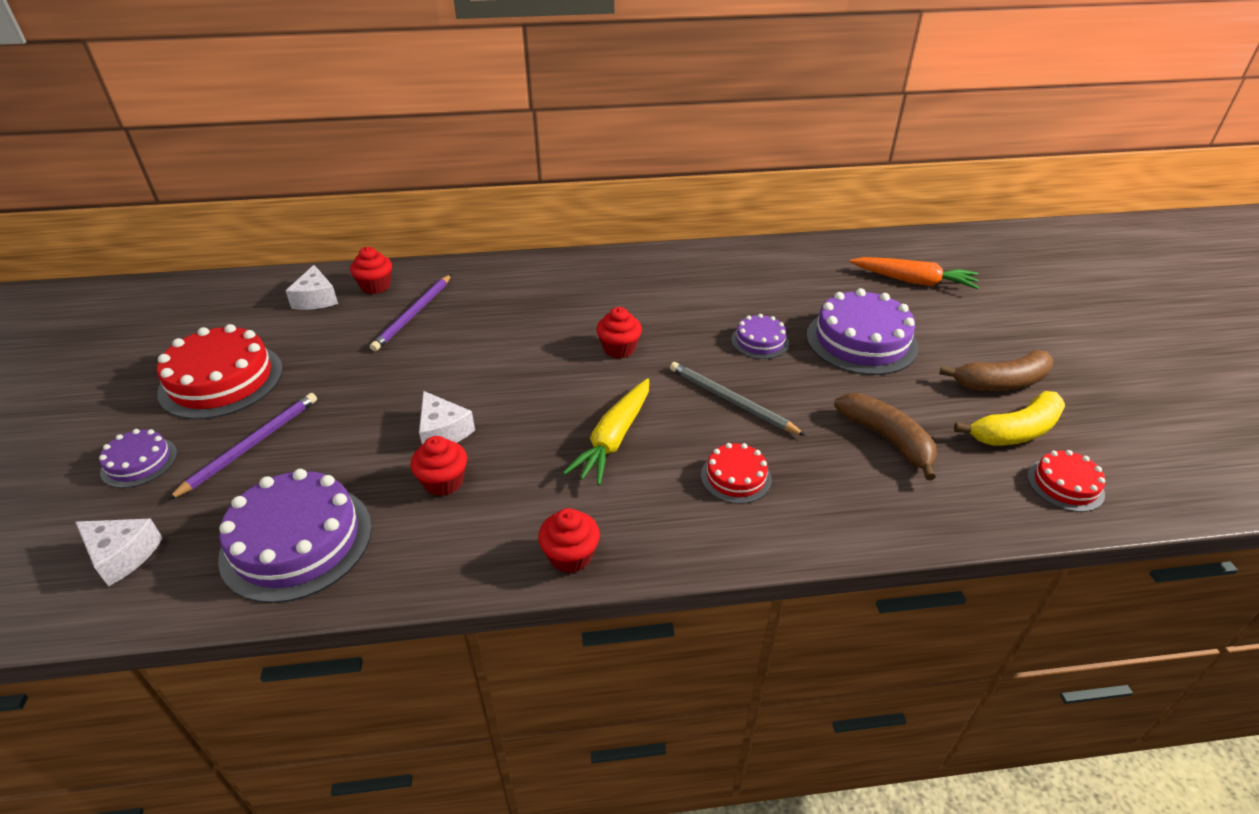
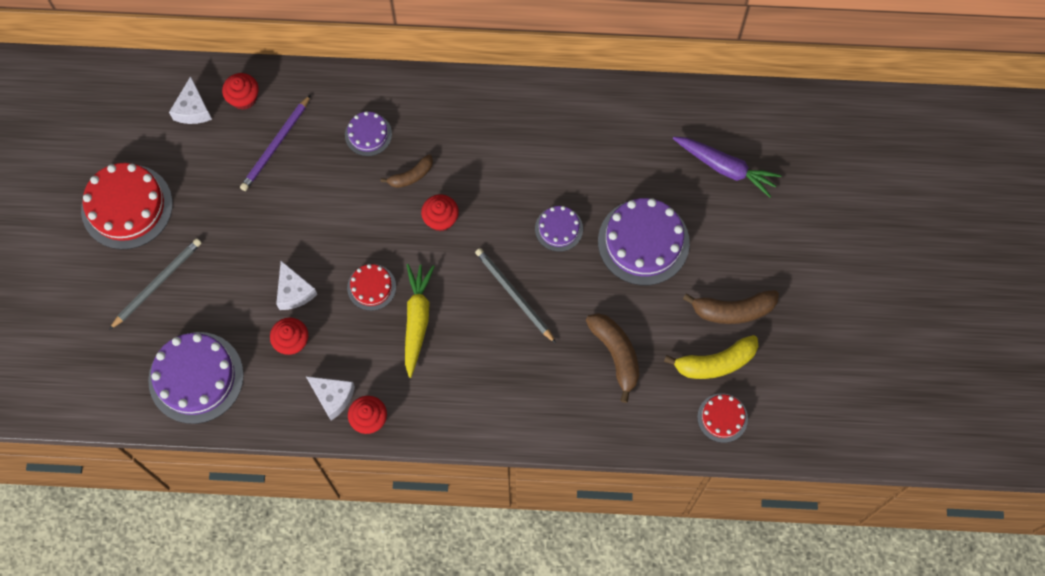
camera: 10 degrees right, 30 degrees up
(122, 555) = (88, 370): white cheese -> white cheese (333, 397)
(139, 462) = (82, 287): purple cake -> purple cake (368, 134)
(251, 445) = (157, 283): purple pencil -> grey pencil
(575, 320) = (411, 176): none -> brown banana
(614, 439) = (417, 320): yellow carrot -> yellow carrot turned 150 degrees clockwise
(736, 477) = (494, 371): red cake -> red cake (371, 287)
(913, 281) = (725, 168): orange carrot -> purple carrot

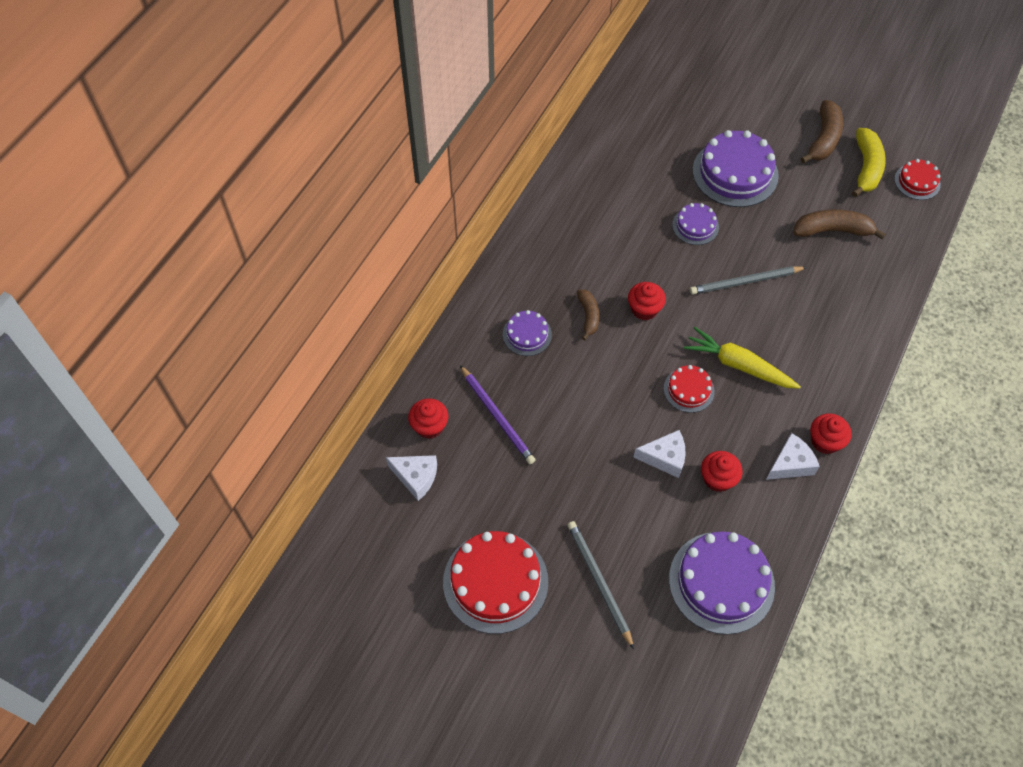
camera: 65 degrees left, 10 degrees down
(725, 168) = (692, 95): purple carrot -> none

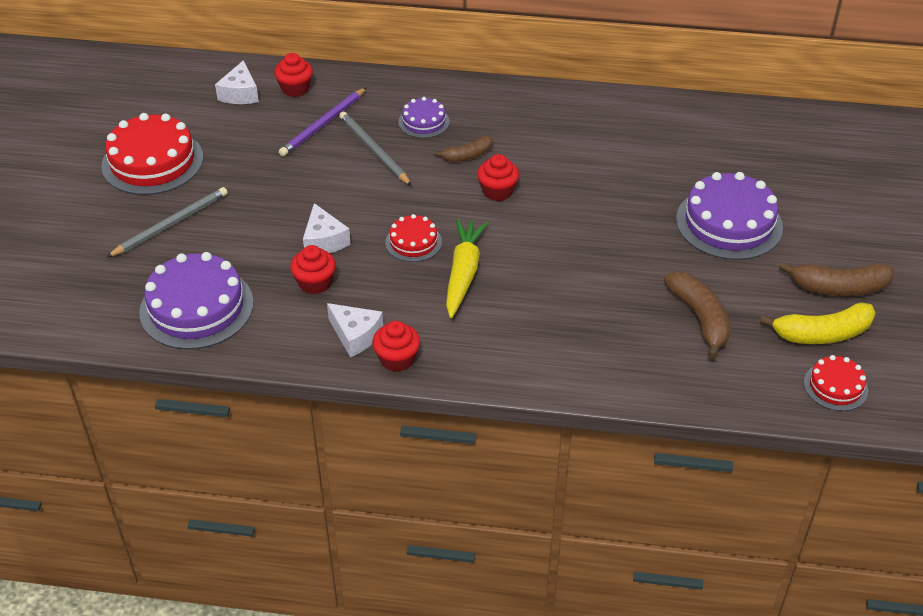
camera: 70 degrees right, 15 degrees down
(695, 226) = (631, 206): purple cake -> none
(745, 282) = (578, 258): grey pencil -> grey pencil (374, 150)

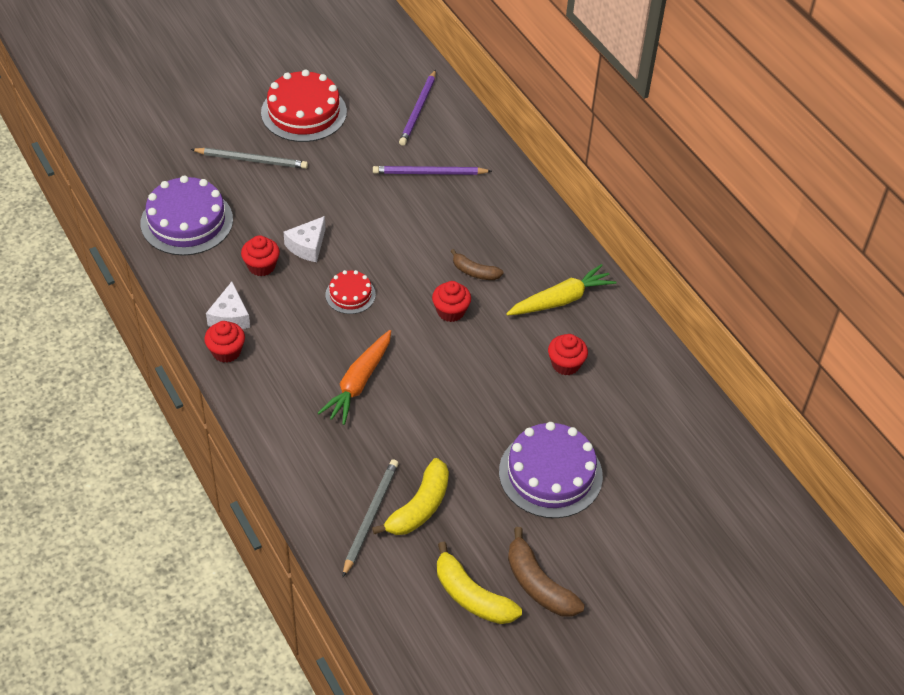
camera: 50 degrees right, 5 degrees up
(240, 94) = (418, 110): white cheese -> purple pencil
(295, 89) = (454, 135): red cupcake -> red cupcake (565, 364)
(374, 150) = (428, 217): grey pencil -> grey pencil (370, 517)
(424, 122) = (489, 225): purple cake -> none
(463, 273) = (343, 340): yellow carrot -> yellow carrot (560, 300)
(523, 287) = (359, 383): none -> orange carrot
(700, 319) = (419, 507): brown banana -> yellow banana
(835, 386) = (418, 631): red cake -> none

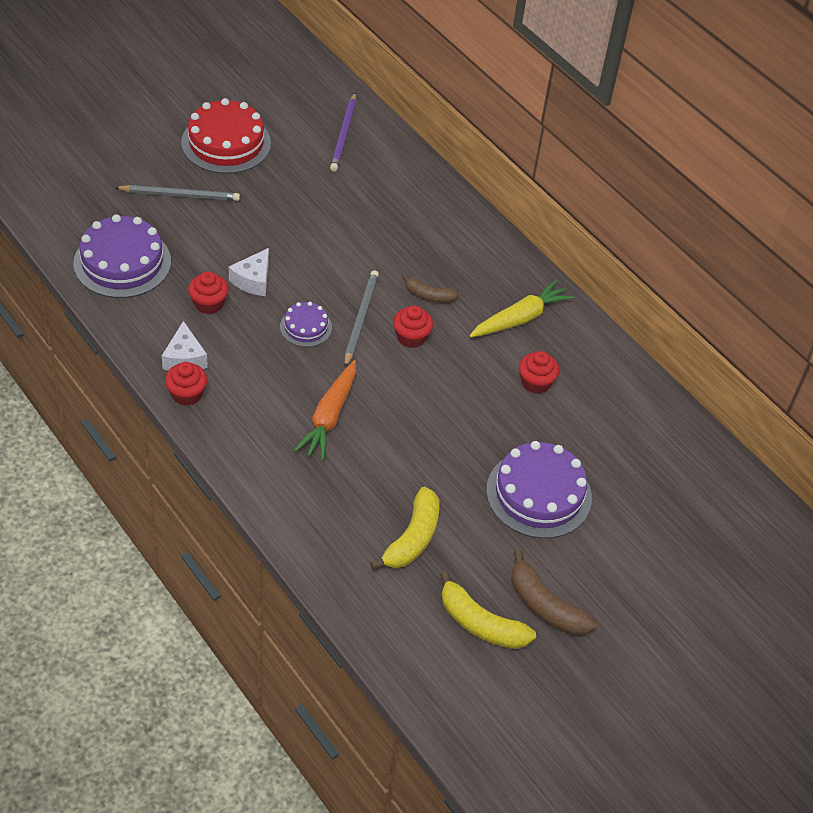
camera: 10 degrees left, 0 degrees up
(350, 294) = (306, 327): red cake -> purple cake
(370, 517) = (364, 552): grey pencil -> grey pencil (360, 319)
(429, 173) = (366, 198): purple pencil -> none

